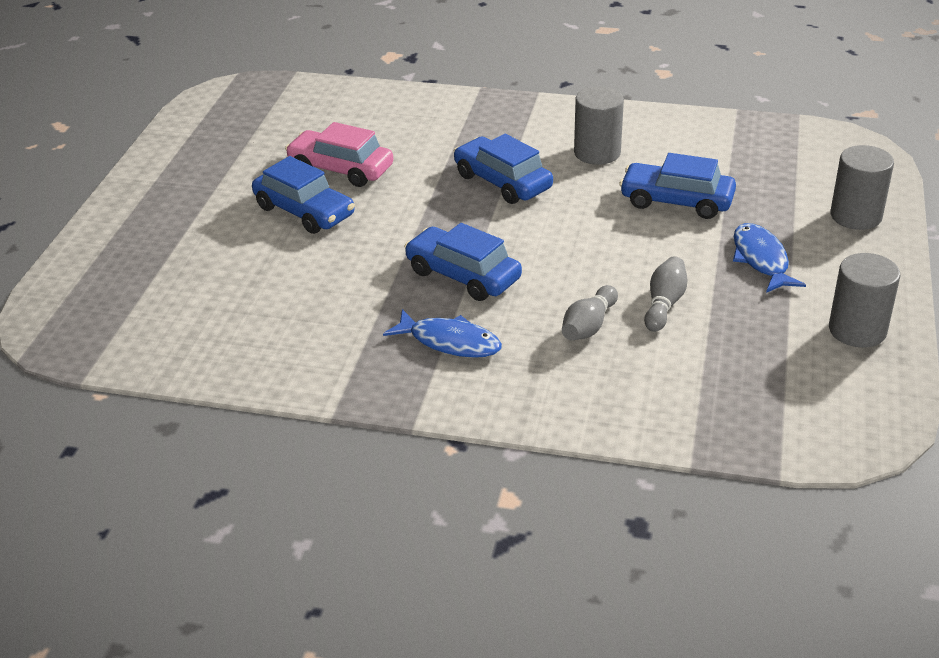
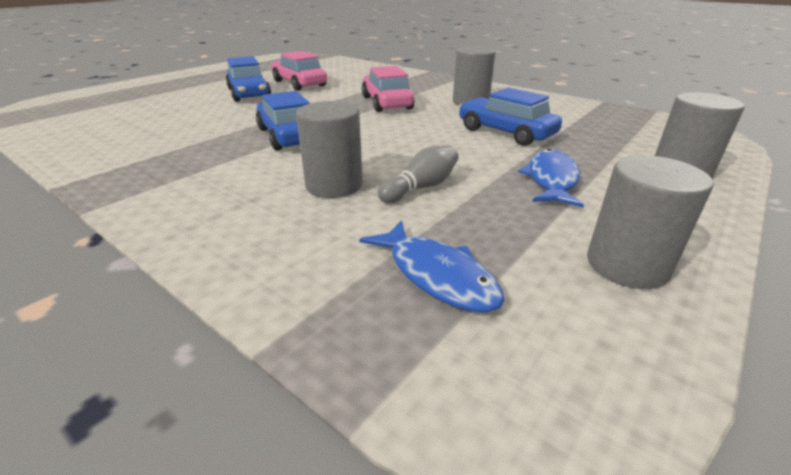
camera: 25 degrees right, 5 degrees down
(450, 342) = (214, 167): blue fish -> blue fish (437, 275)
(502, 182) = (386, 103): blue car -> pink car
(588, 326) = (334, 185): grey bowling pin -> grey cylinder

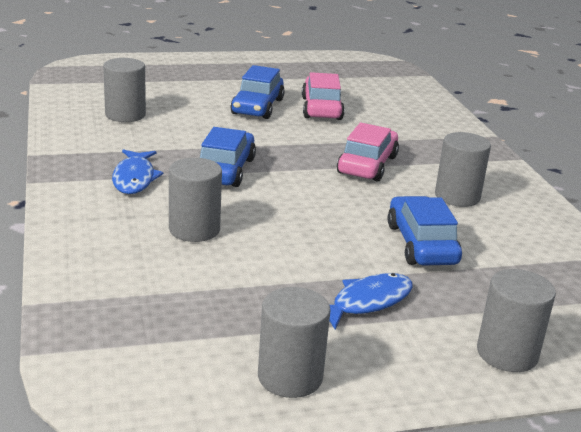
camera: 35 degrees right, 5 degrees down
(131, 127) = (125, 115): none -> grey cylinder
(421, 187) = (252, 259): grey bowling pin -> none
(437, 275) = (162, 318): blue fish -> blue fish (134, 178)

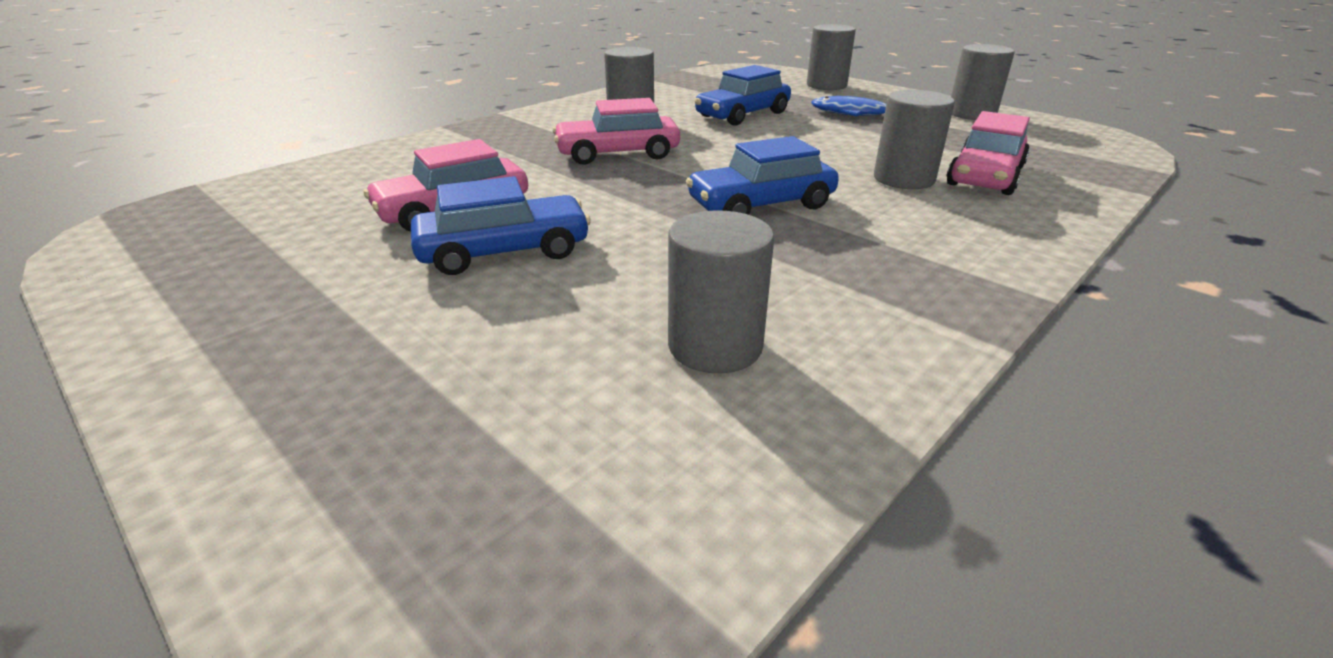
camera: 120 degrees left, 5 degrees up
(134, 178) = (887, 241): blue fish -> none
(152, 262) = (985, 176): none -> pink car

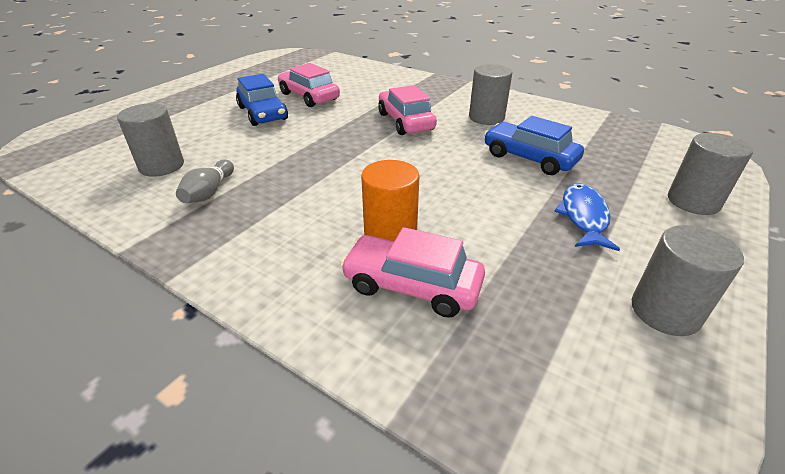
camera: 80 degrees right, 5 degrees up
(761, 205) = (324, 172): blue car -> none
(820, 286) = (209, 192): none -> grey bowling pin
(903, 179) = (390, 234): grey cylinder -> orange cylinder

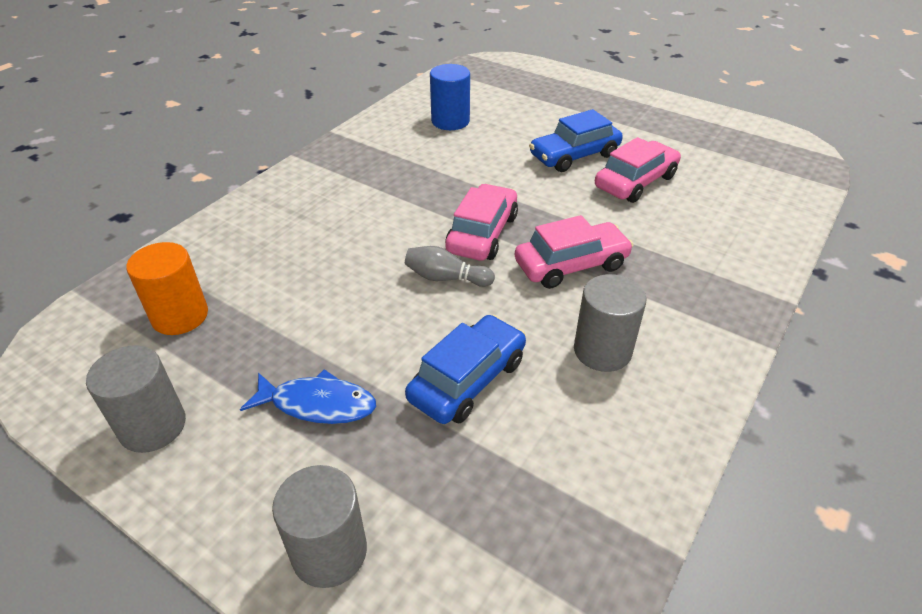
camera: 90 degrees right, 5 degrees up
(161, 166) = (450, 121): grey cylinder -> blue cylinder
(209, 192) = (403, 151): grey bowling pin -> grey bowling pin (446, 278)
(390, 234) = (320, 252): orange cylinder -> orange cylinder (180, 316)
(412, 286) = (247, 263): pink car -> pink car (482, 233)

